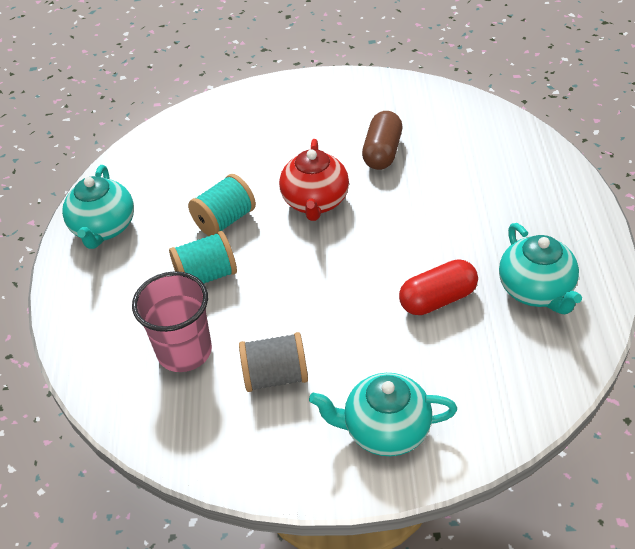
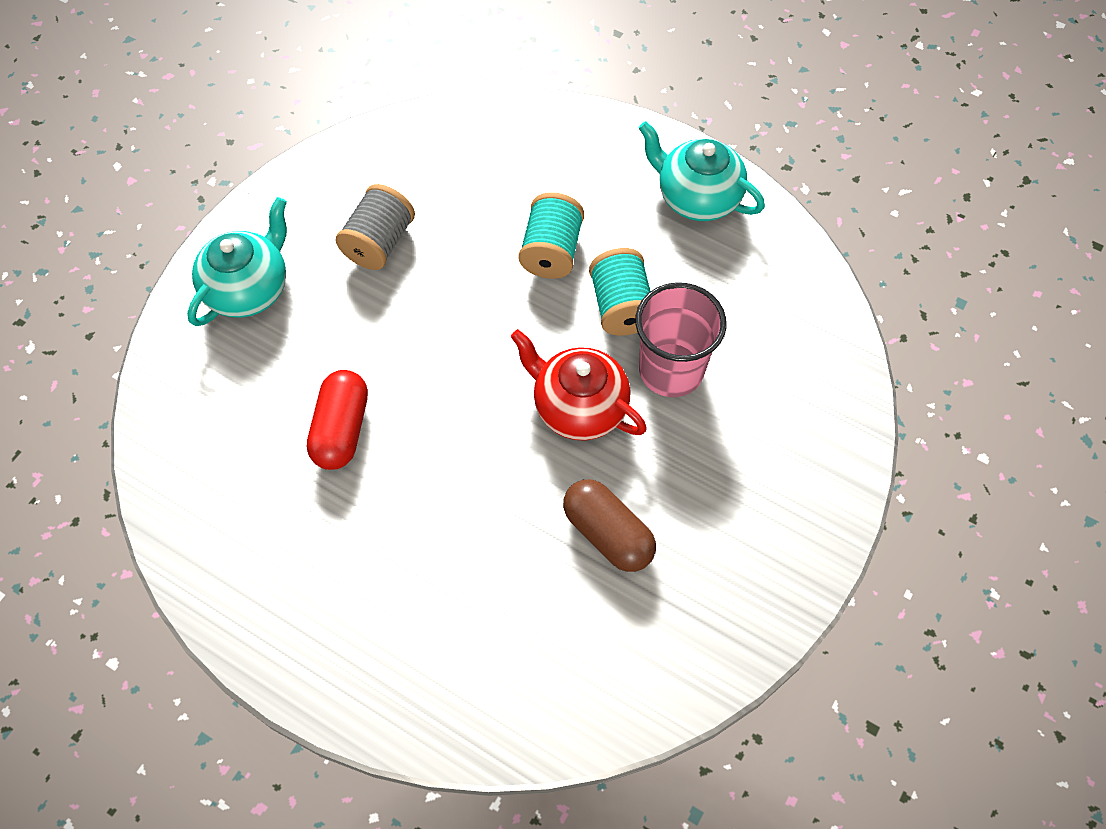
camera: 120 degrees right, 15 degrees up
(184, 351) = (470, 190): pink cup -> pink cup (671, 370)
(536, 290) = (267, 529): turquoise teapot -> none

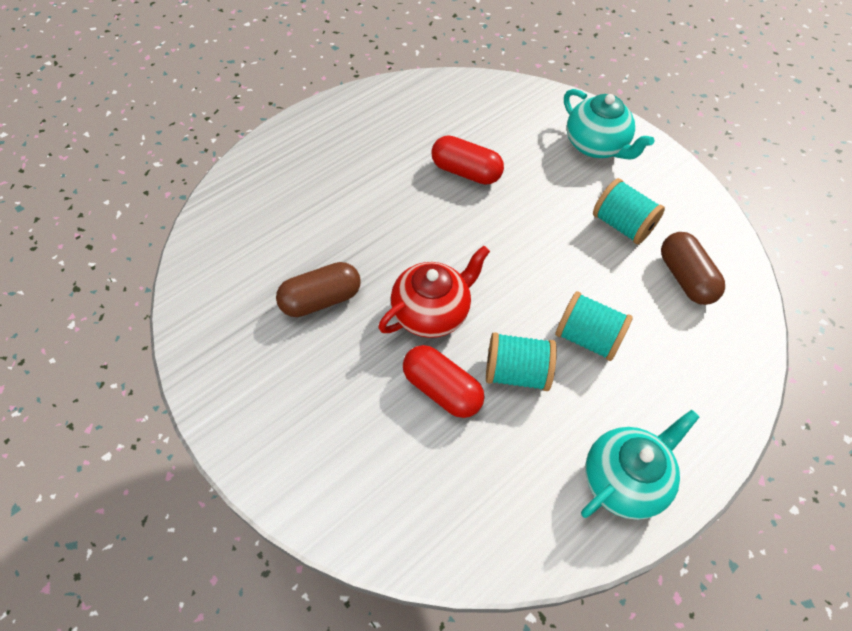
camera: 105 degrees right, 5 degrees down
(379, 242) = (622, 225): grey spool -> turquoise spool
(437, 175) = (685, 278): none -> brown capsule
(671, 370) = (441, 390): pink cup -> red capsule

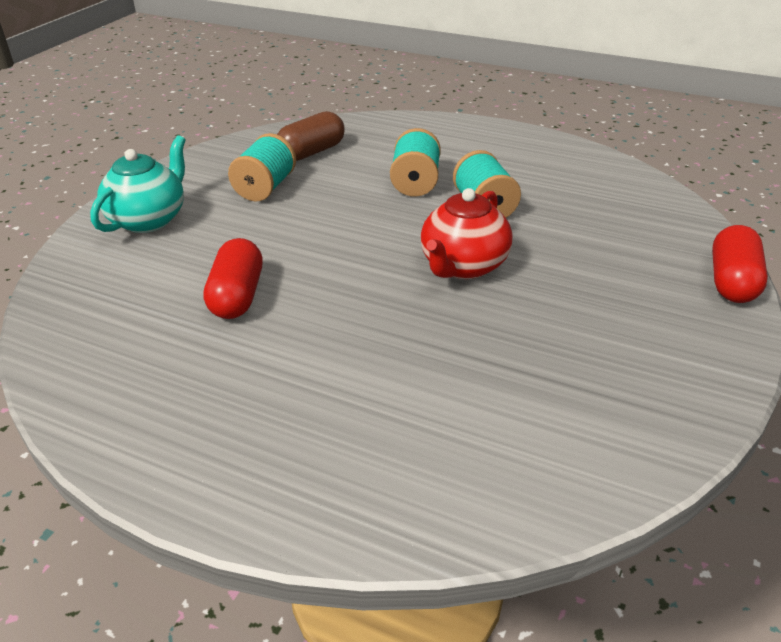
camera: 110 degrees left, 20 degrees down
(320, 300) = (517, 346): brown capsule -> none
(431, 313) = (463, 266): red teapot -> red teapot turned 90 degrees counterclockwise
(441, 390) = (541, 239): red capsule -> red capsule (732, 282)
(624, 480) = (528, 150): turquoise teapot -> none

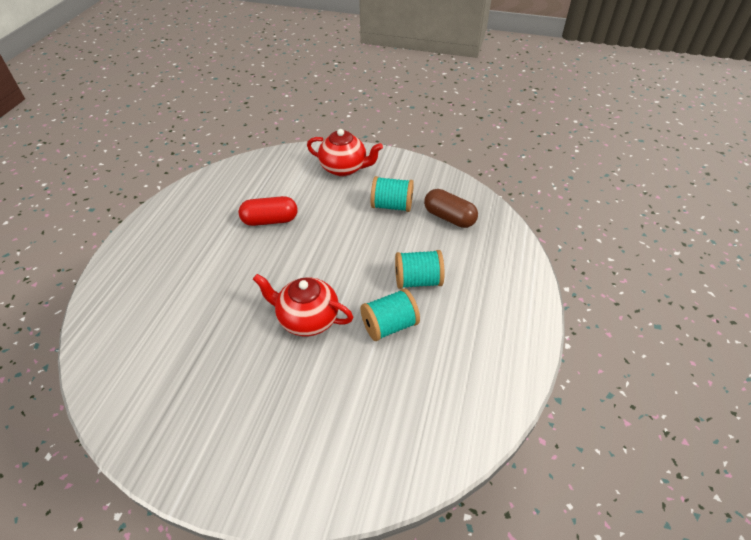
camera: 80 degrees right, 10 degrees up
(149, 219) = (344, 168): turquoise teapot -> red teapot
(732, 282) = (297, 505): red capsule -> none

